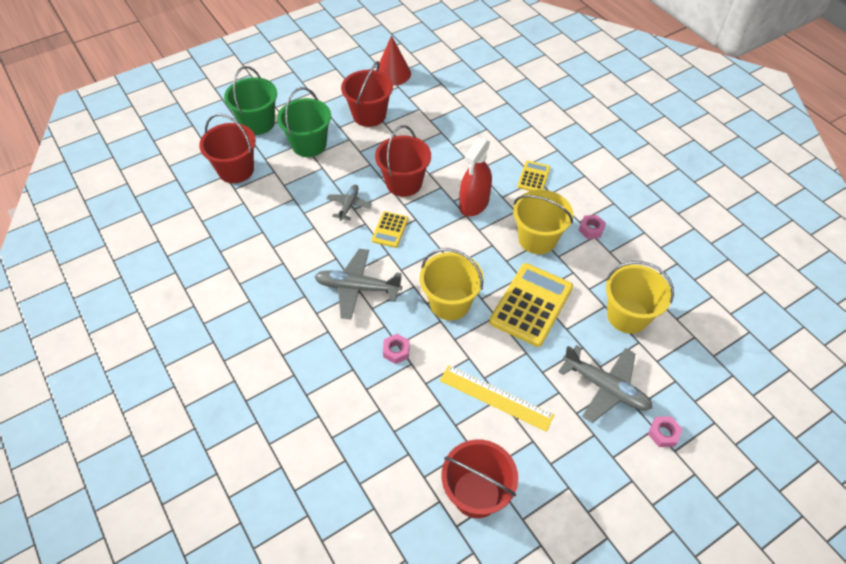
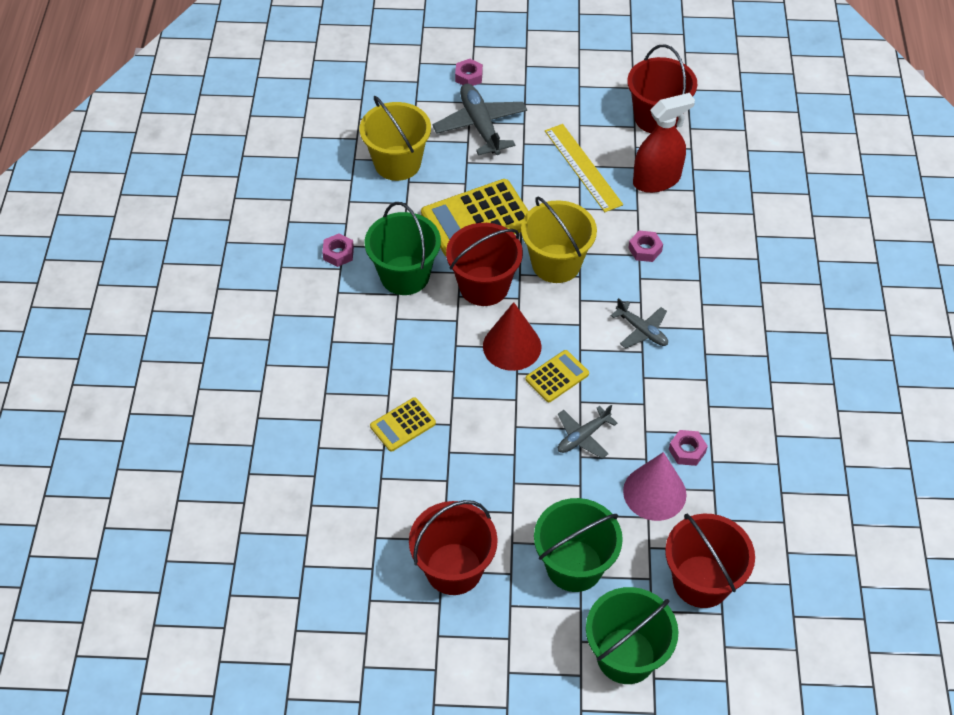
camera: 145 degrees left, 0 degrees up
(281, 229) = (687, 451): none -> pink nut
(287, 198) = (654, 492): none -> pink cone
(357, 288) = (642, 331): grey plane -> grey plane, size x0.59
(393, 73) = (356, 633): red cone -> red cone (512, 346)
(404, 183) = (492, 428): red bucket -> red bucket (484, 286)
(474, 203) = (433, 353): red spray bottle -> red spray bottle (656, 180)
(533, 177) = (333, 346): yellow calculator -> yellow calculator (403, 425)
(537, 239) = (405, 275): yellow bucket -> green bucket

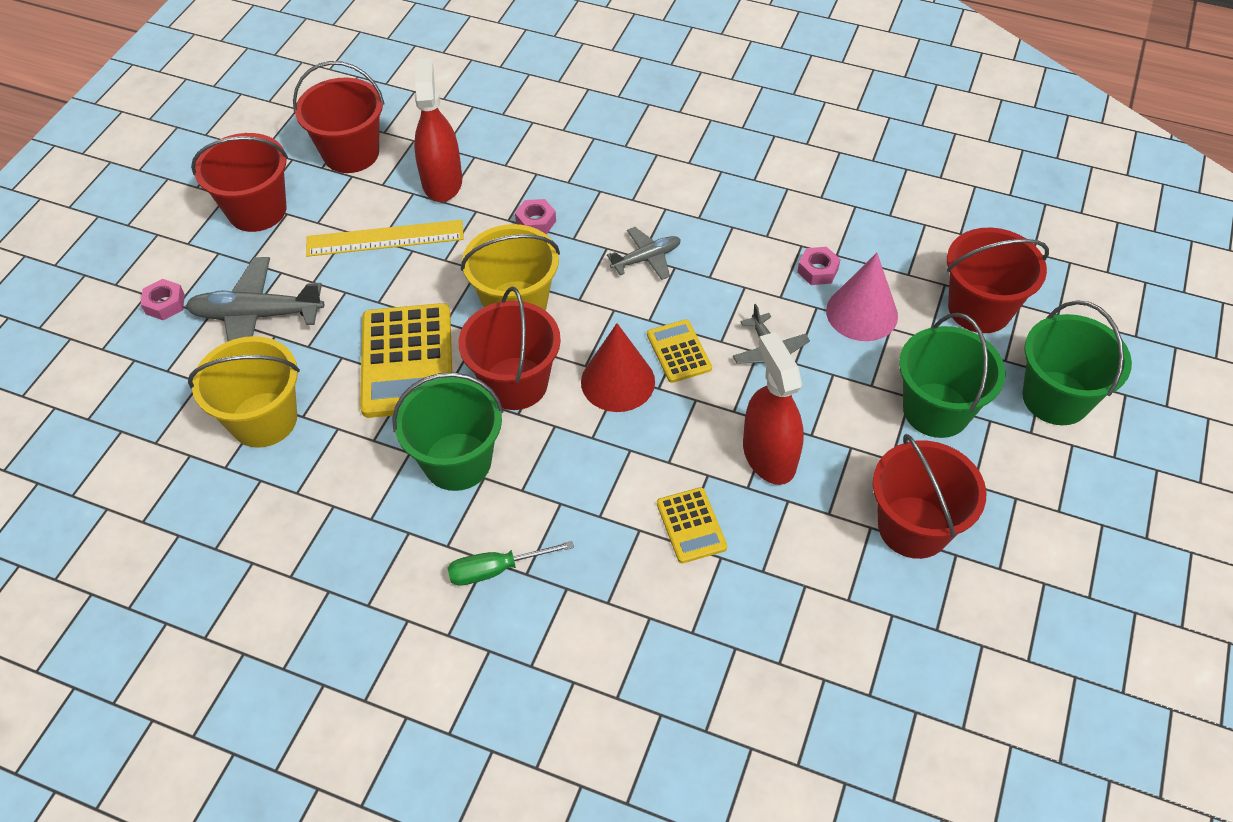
camera: 70 degrees left, 0 degrees up
(328, 324) = (496, 570): none -> green screwdriver
(338, 253) = (382, 528): pink nut -> none
(482, 459) = (769, 456): none -> red spray bottle
(573, 89) = (257, 210): none -> red bucket

